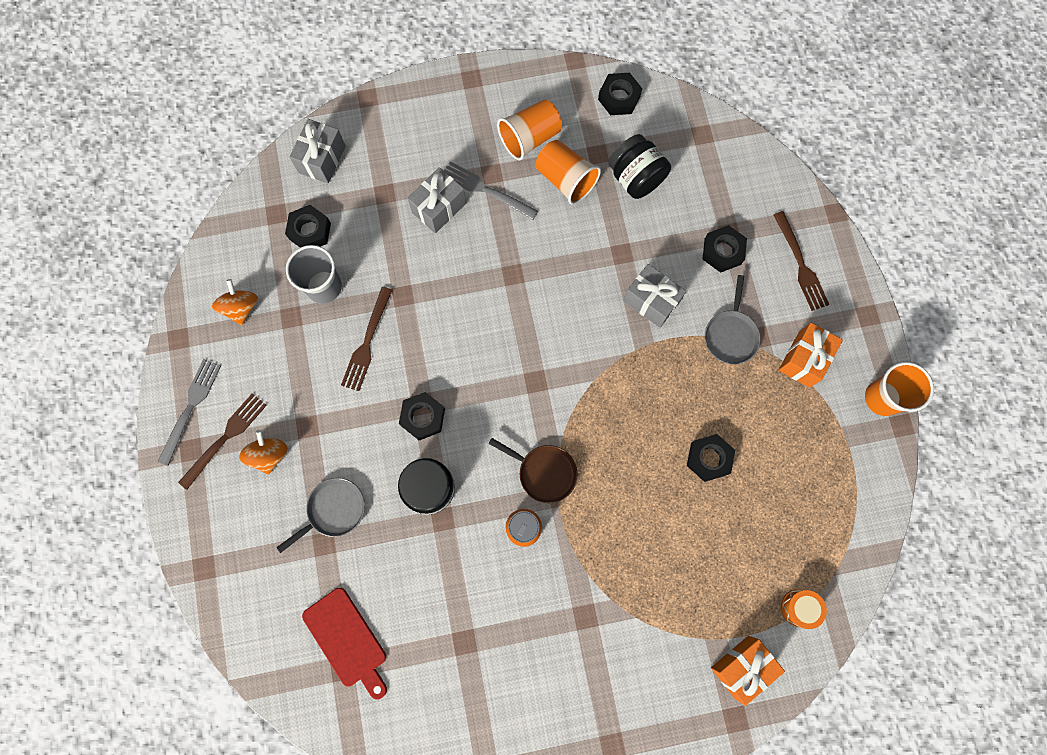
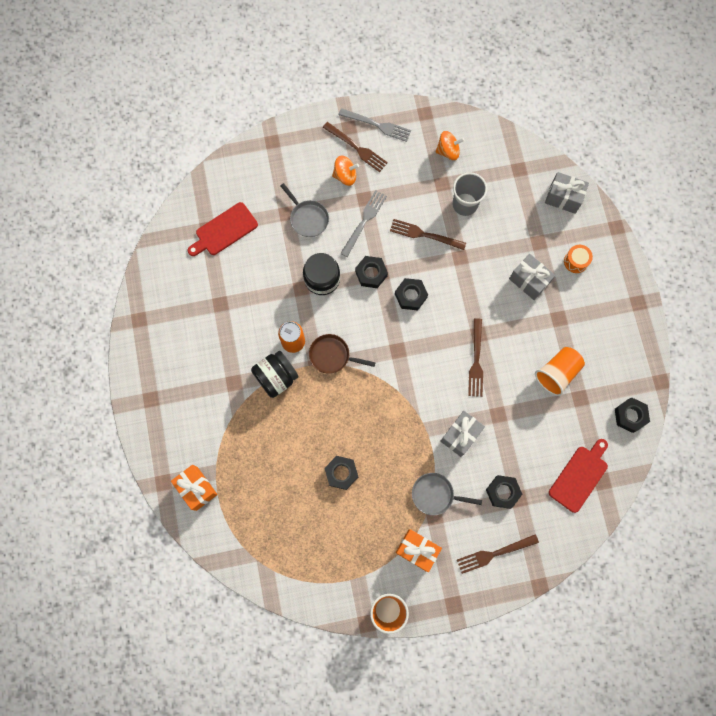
camera: 90 degrees right, 0 degrees up
(310, 231) = (506, 193): black nut -> black nut (411, 296)
(485, 190) = (545, 314): grey fork -> grey fork (364, 221)
(530, 138) = (590, 346): orange cup -> none
(544, 472) = (332, 356): brown pan -> brown pan turned 75 degrees clockwise
(550, 278) = (476, 361): none -> brown fork
(636, 178) = (561, 427): black jar -> black jar (276, 377)
(697, 160) = (579, 476): none -> red cutting board
(799, 608) = (234, 532): orange drum -> orange drum (575, 261)

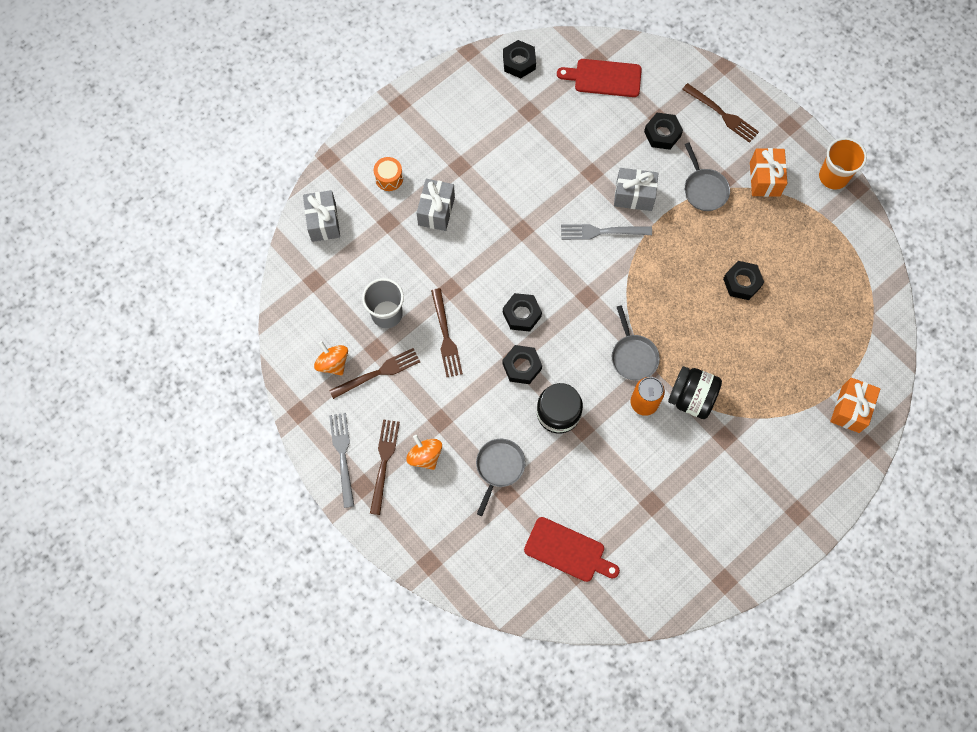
camera: 120 degrees left, 5 degrees down
(332, 356) = (633, 356): brown pan -> grey pan
(364, 221) = (466, 406): grey fork -> grey fork (601, 232)
(476, 361) = (551, 218): brown fork -> brown fork (378, 372)
(557, 373) = (517, 141): orange cup -> none

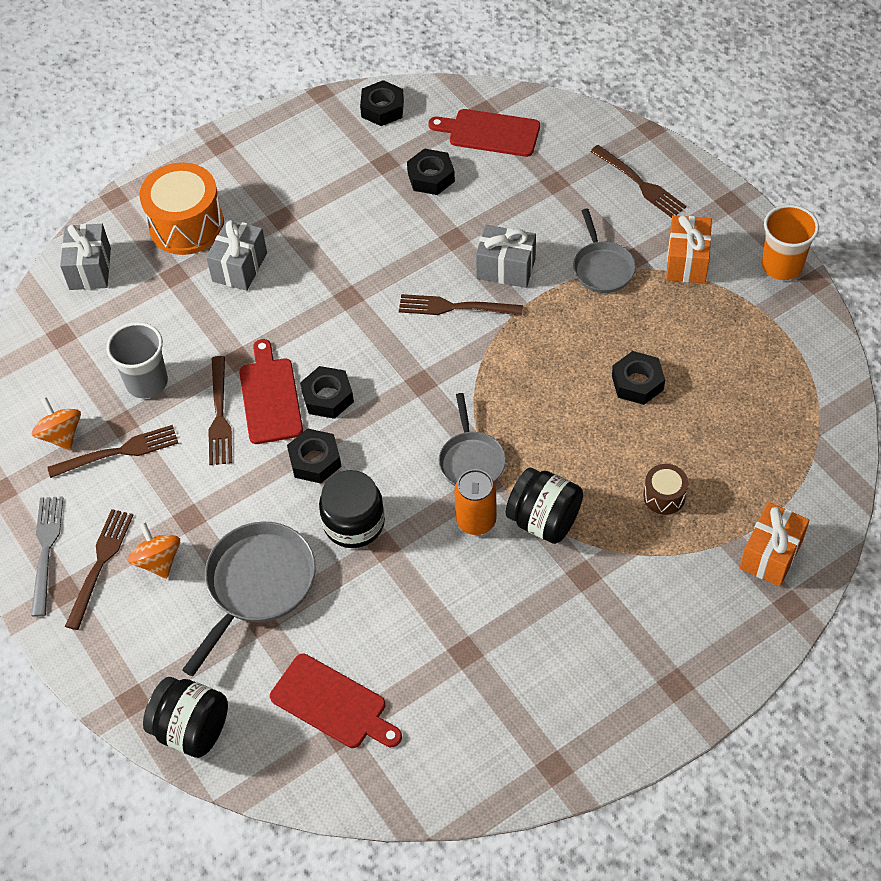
camera: 10 degrees right, 15 degrees down
(389, 178) = (186, 225): orange drum -> orange drum, size x2.03
(474, 579) = (192, 729): none -> black jar
(480, 318) = (270, 397): none -> red cutting board
(499, 468) = (257, 585): grey pan -> grey pan, size x1.58
(601, 232) = (454, 307): grey fork -> brown fork
(662, 134) = (556, 200): black nut -> black nut (431, 177)
(772, 371) = (664, 496): none -> brown drum

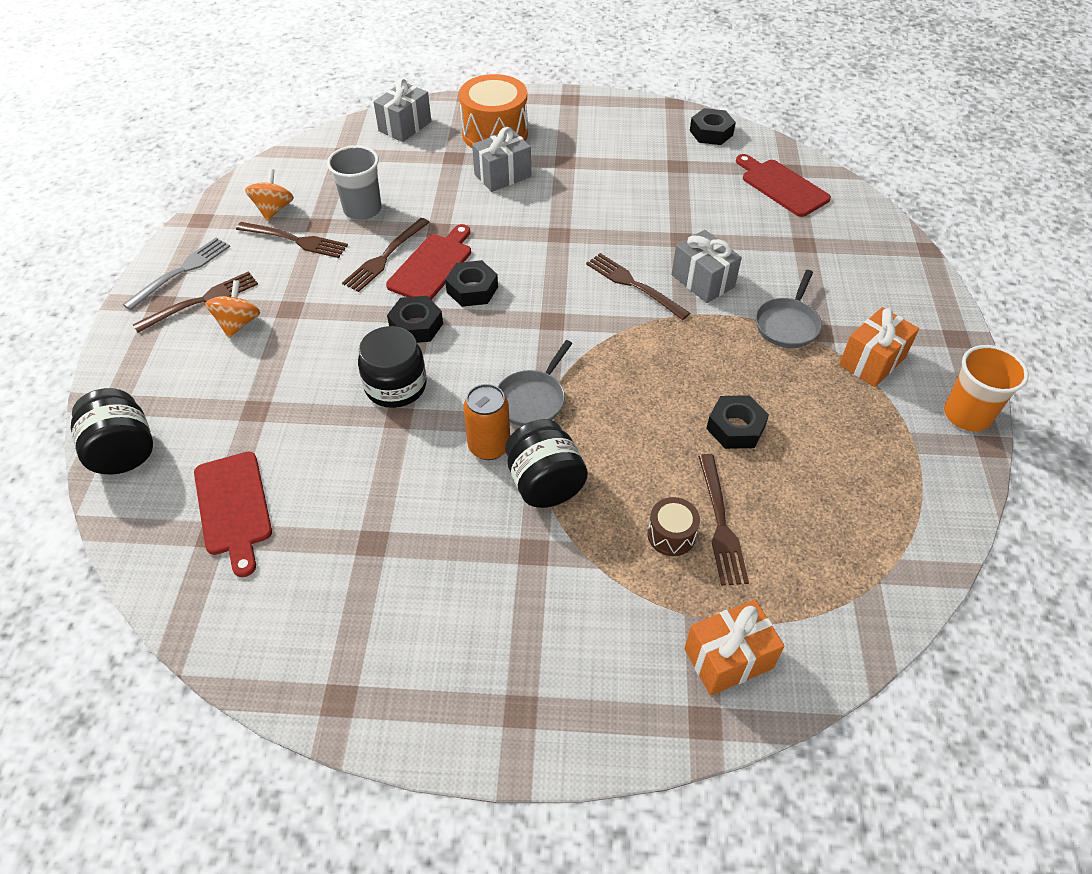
camera: 35 degrees right, 5 degrees down
(257, 585) = (281, 383): grey pan -> none
(431, 177) = (704, 191): black nut -> none
(640, 184) = (881, 282): brown fork -> brown fork (721, 524)

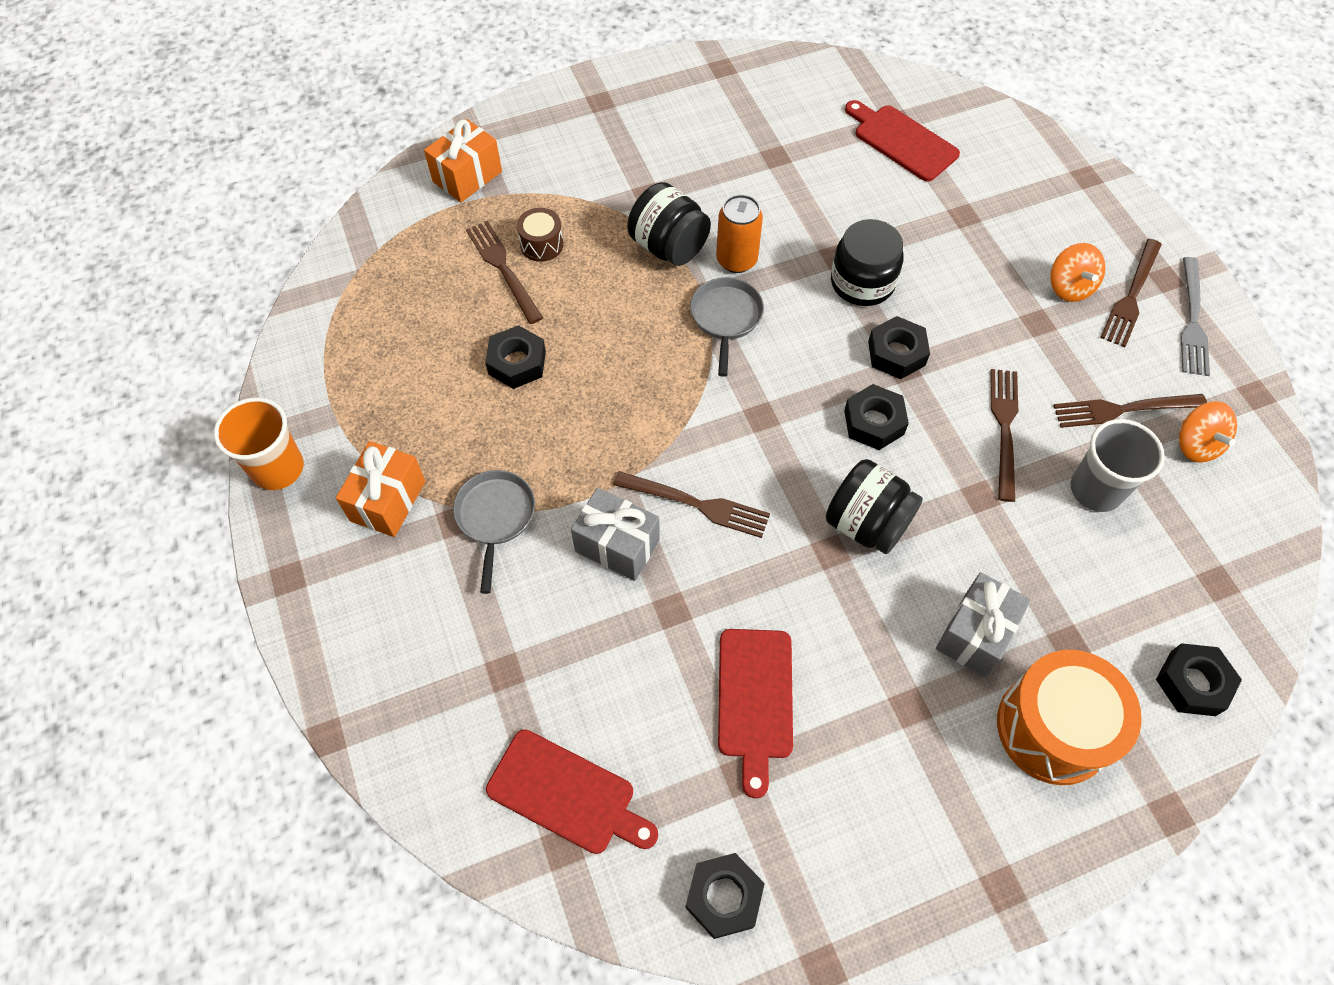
camera: 155 degrees right, 10 degrees up
(124, 452) = (1030, 146): black jar -> black jar (866, 523)
(405, 126) = (1192, 683): grey gift -> black nut
(432, 265) = (942, 437): red cutting board -> red cutting board (755, 700)

